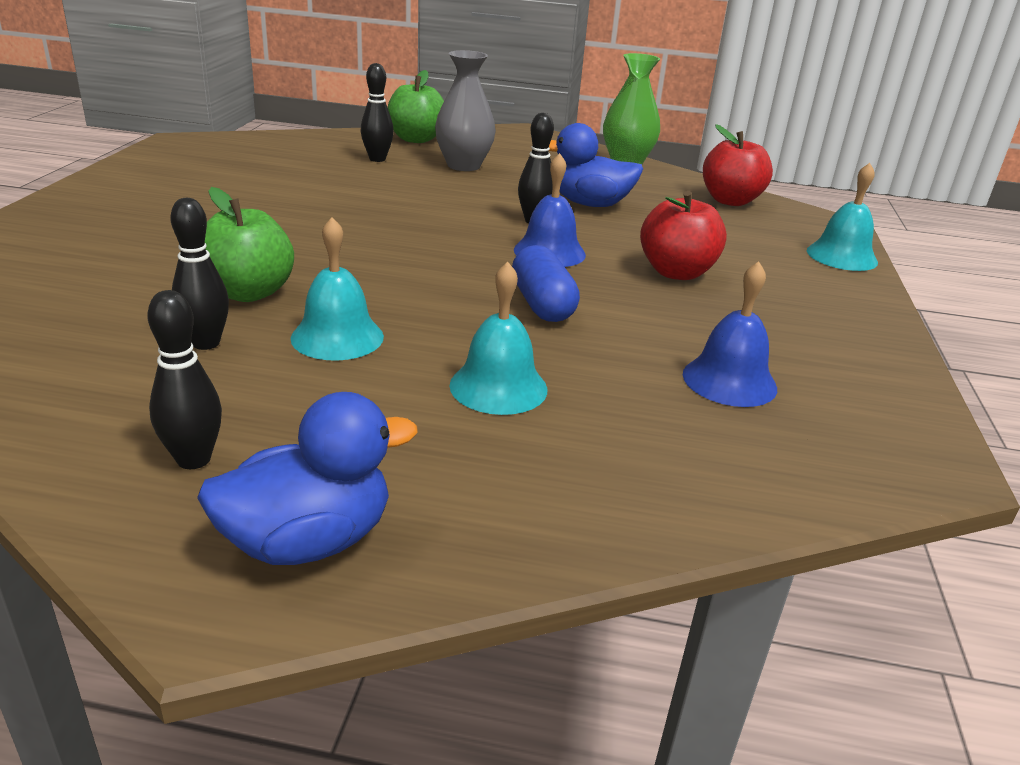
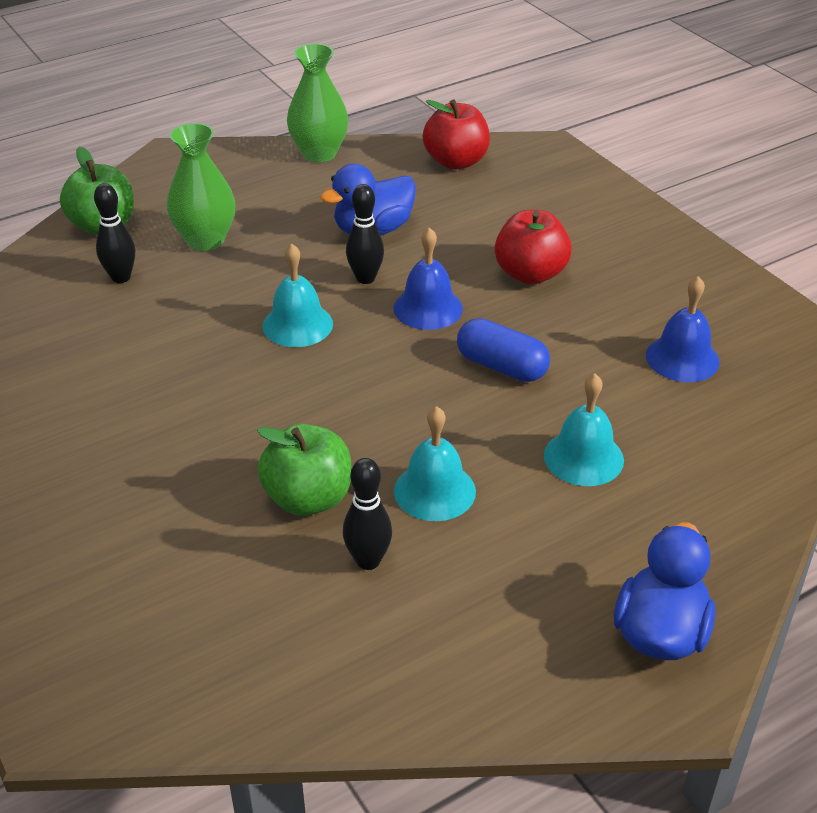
camera: 40 degrees left, 10 degrees up
(194, 459) = (524, 640): black bowling pin -> none
(463, 166) = (205, 240): grey vase -> green vase
(841, 256) = (597, 186): turquoise bell -> turquoise bell (297, 325)

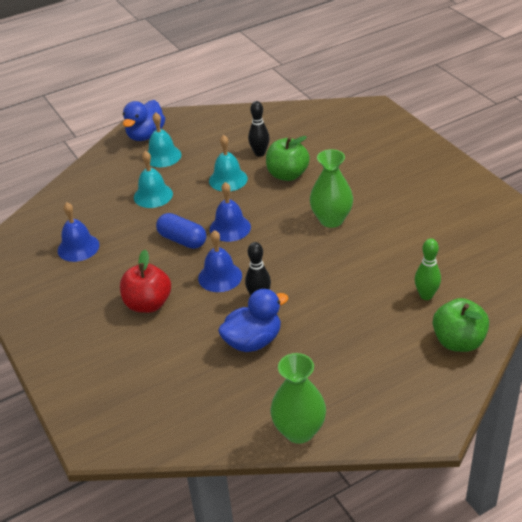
camera: 175 degrees left, 0 degrees up
(121, 277) = (426, 295): black bowling pin -> green bowling pin
(205, 240) = (376, 329): green vase -> green vase (331, 220)
(297, 325) = (301, 263): turquoise bell -> turquoise bell (162, 156)
(420, 386) = (230, 228): none -> blue bell
(456, 162) = (179, 421): red apple -> none

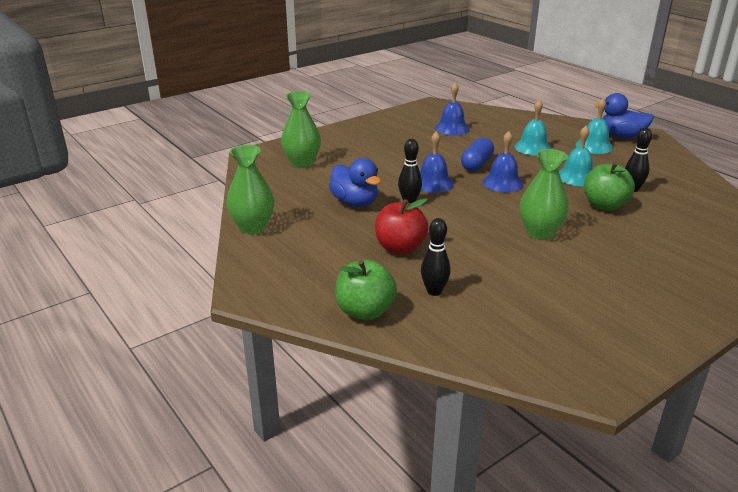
camera: 80 degrees right, 10 degrees down
(136, 388) = (302, 163): none -> green vase
(148, 304) = (392, 158): red apple -> red apple (400, 248)
(426, 295) = (434, 291): green bowling pin -> black bowling pin

